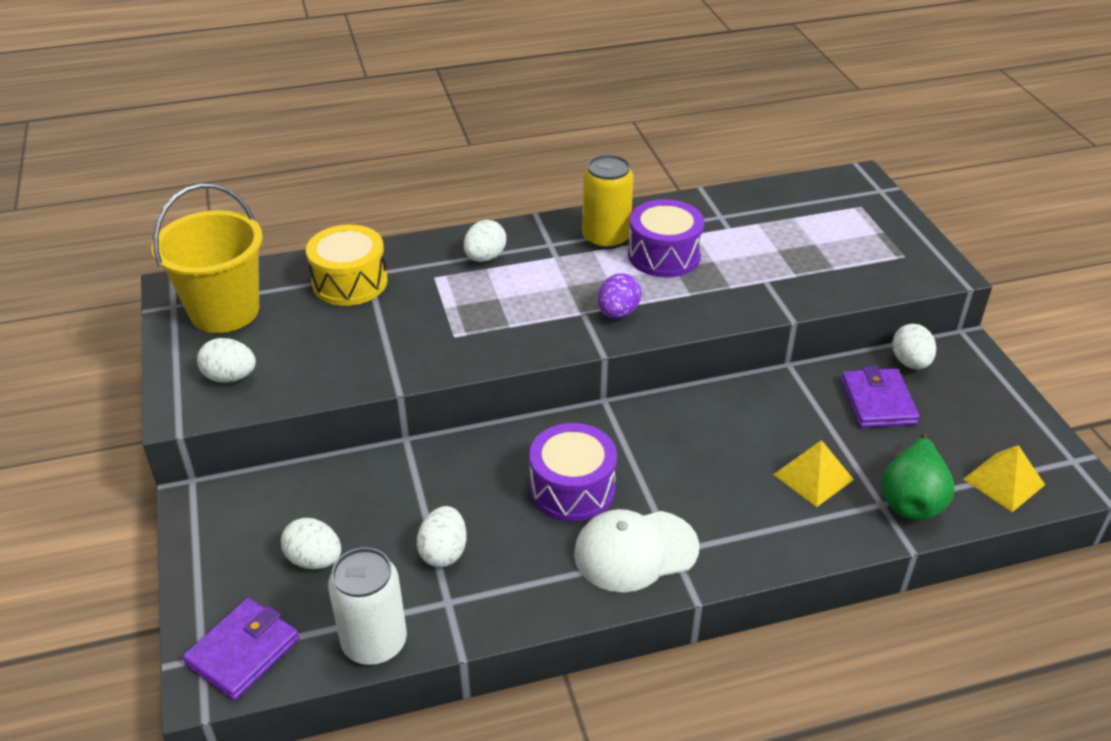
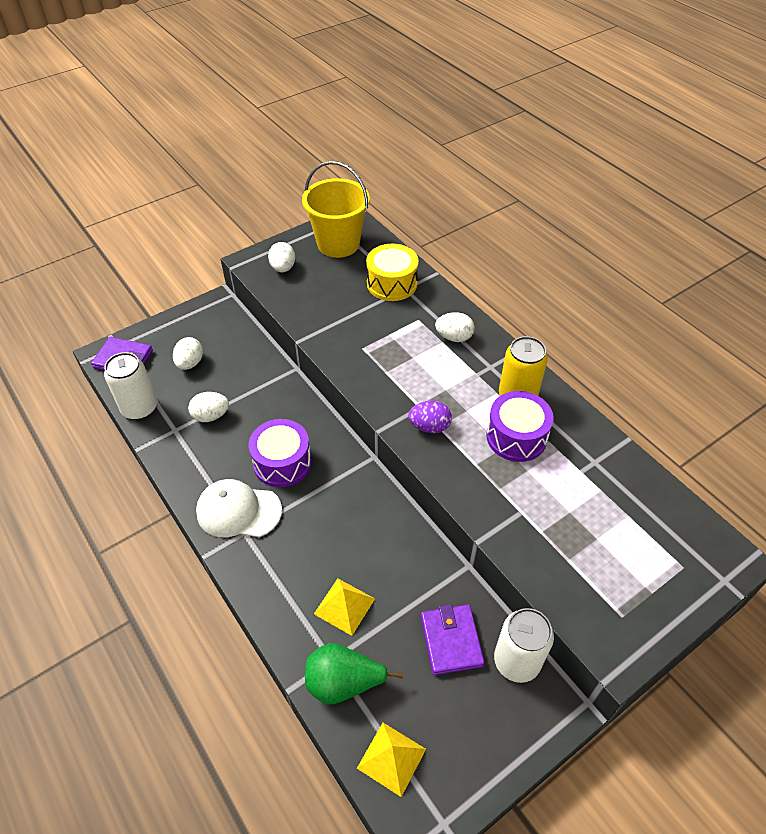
camera: 70 degrees right, 10 degrees up
(635, 551) = (238, 511): white cap -> white cap turned 45 degrees counterclockwise
(877, 402) = (451, 641): purple wallet -> purple wallet turned 75 degrees counterclockwise
(910, 362) = (516, 661): white egg -> white can

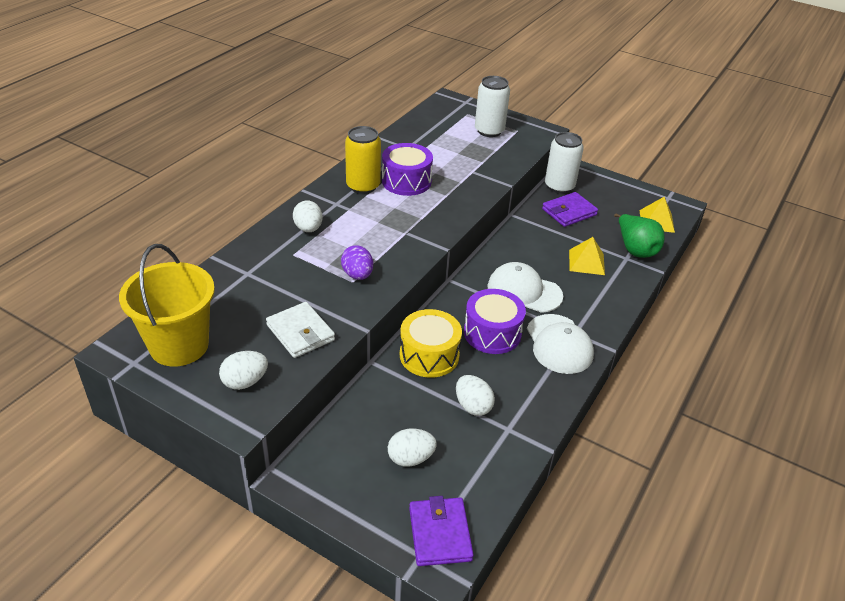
camera: 115 degrees left, 10 degrees down
(139, 408) = (500, 475): white can -> white can (489, 131)
(316, 304) = (300, 333): none -> white wallet
(325, 515) = (524, 291): none -> white cap
(392, 283) = (242, 284): yellow drum -> yellow drum (429, 355)
(429, 427) = (424, 223): purple egg -> purple egg (357, 275)

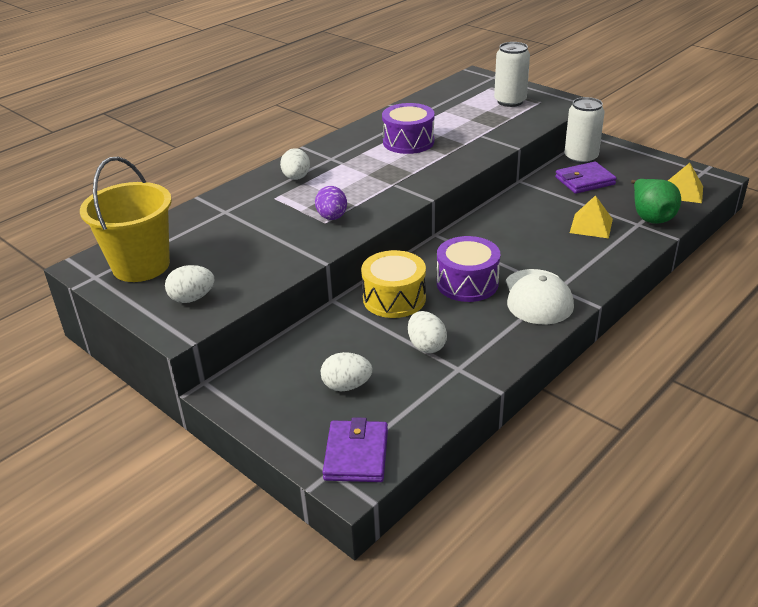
camera: 15 degrees right, 5 degrees down
(300, 333) = (259, 262): white wallet -> none
(363, 186) = (363, 145): yellow can -> none
(524, 291) = (513, 248): white cap -> none

